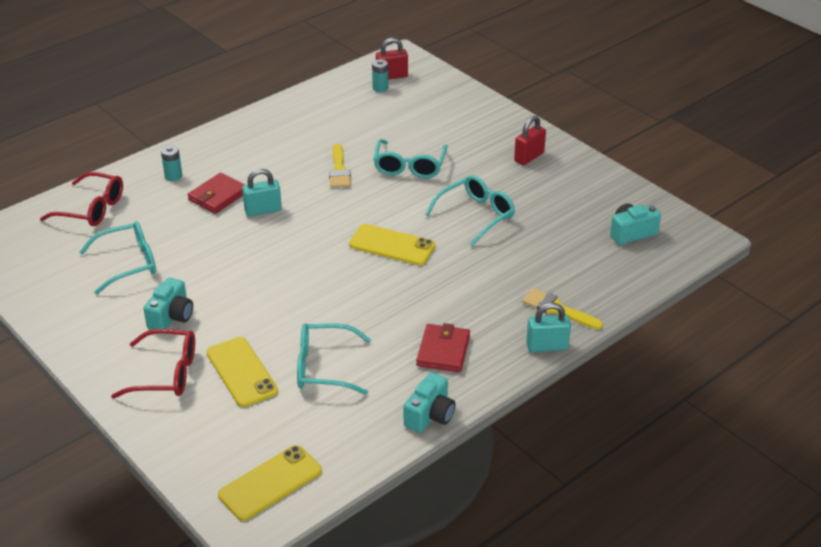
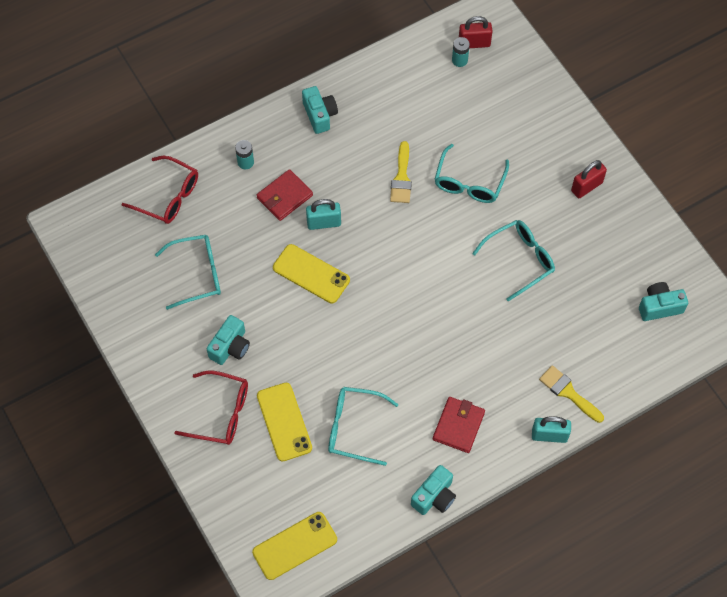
camera: 10 degrees right, 25 degrees up
(247, 136) = (320, 115): none -> turquoise camera
(392, 245) = (435, 288): yellow phone -> yellow phone (311, 274)

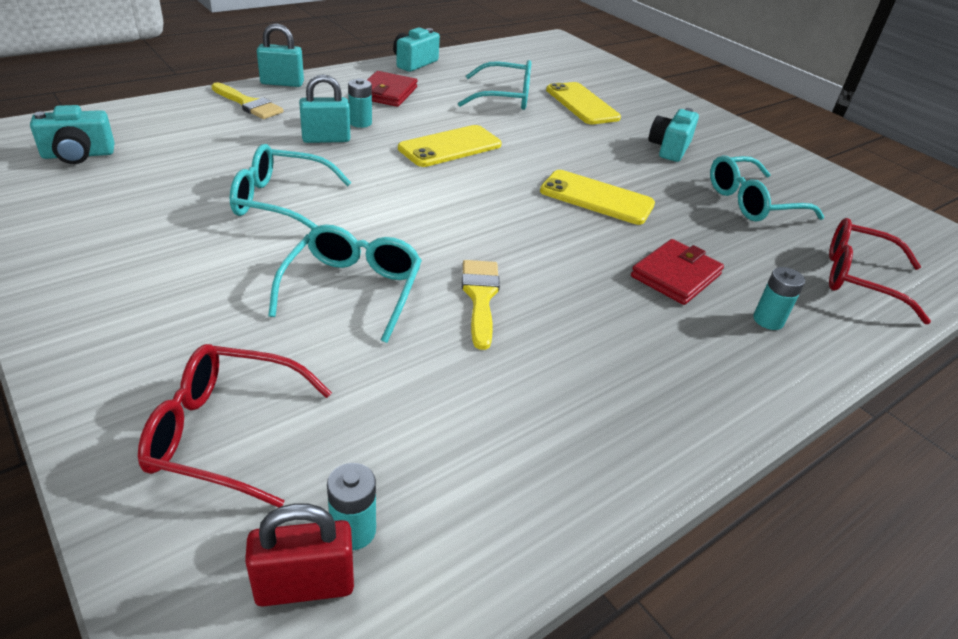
camera: 170 degrees right, 25 degrees down
(221, 413) = (652, 111): red glasses -> red glasses (224, 433)
(295, 546) = (544, 52): yellow phone -> yellow phone (450, 147)
(320, 115) = (669, 396): turquoise camera -> none
(324, 223) = (598, 245): turquoise padlock -> turquoise padlock (326, 139)
(477, 368) = (360, 123): none -> turquoise battery
(520, 260) = (280, 201): turquoise glasses -> turquoise glasses turned 45 degrees clockwise
(586, 187) = (121, 281): red padlock -> none

